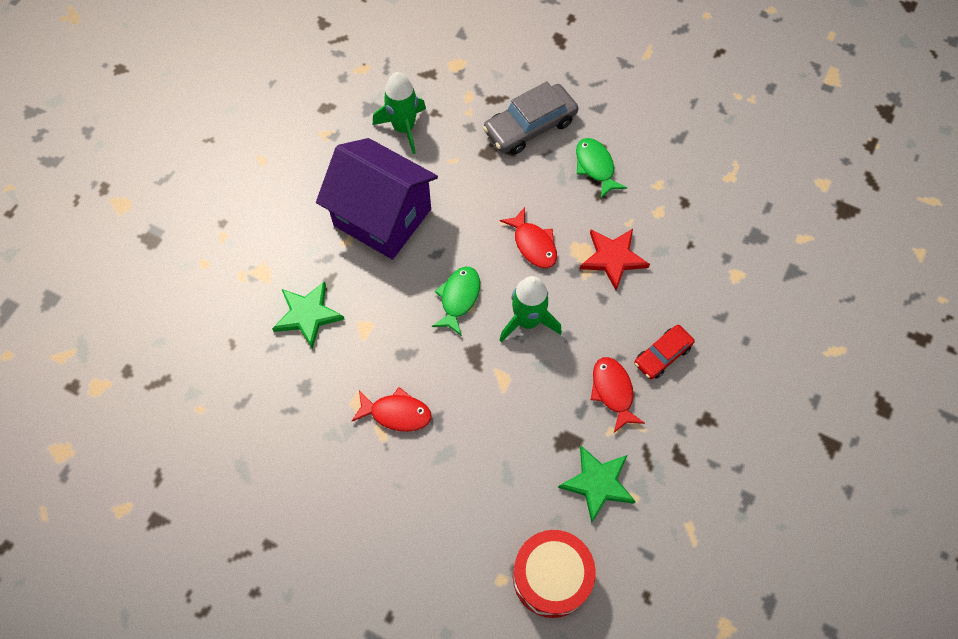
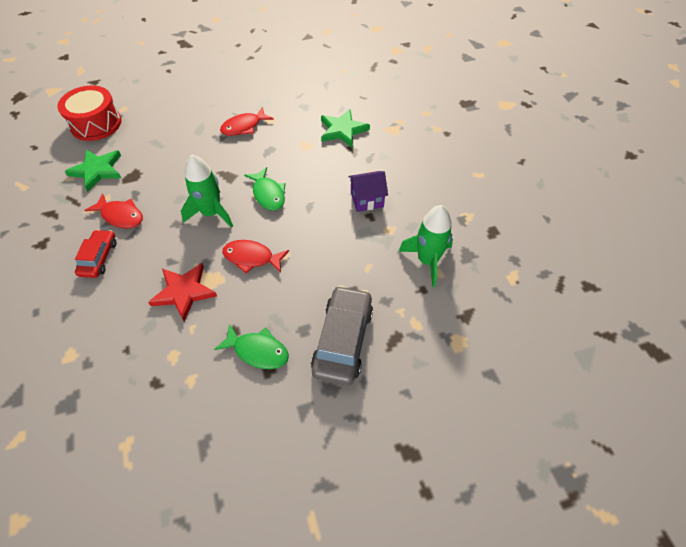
camera: 135 degrees right, 10 degrees down
(382, 217) = (367, 200): purple house -> purple house, size x0.46

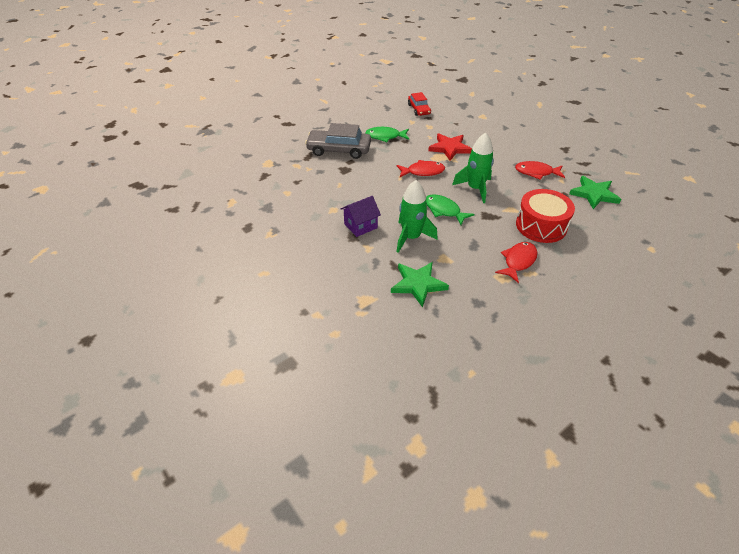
camera: 160 degrees right, 10 degrees down
(96, 124) = (652, 228): red drum -> red drum (541, 226)
(99, 258) = (520, 150): red car -> red car (419, 109)
(343, 340) = (339, 150): grey car -> grey car turned 105 degrees clockwise
(427, 261) = (297, 197): green rocket -> green rocket (411, 237)

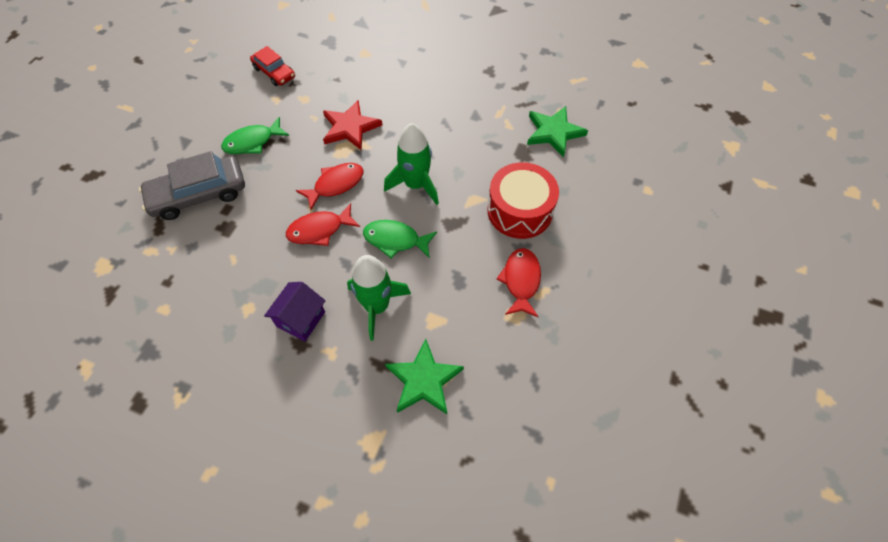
camera: 30 degrees left, 15 degrees up
(536, 172) = (475, 125): red fish -> red fish (319, 230)

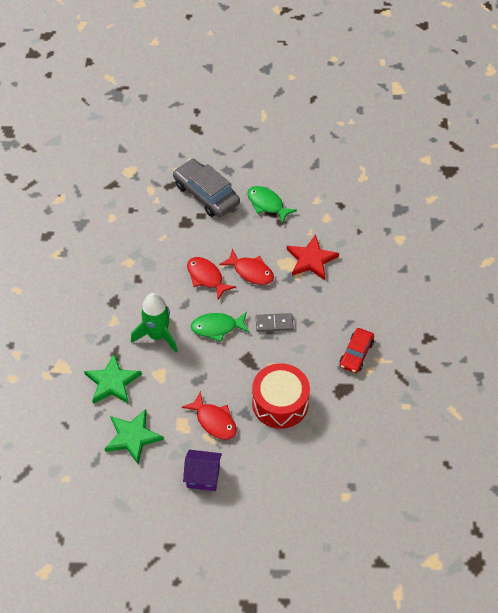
camera: 70 degrees right, 5 degrees down
(274, 72) = (344, 187): red car -> red car (356, 354)
(301, 319) = (131, 295): purple house -> purple house (203, 476)
(395, 240) = (217, 327): green fish -> green fish turned 90 degrees counterclockwise
(415, 185) = (274, 323): green rocket -> grey domino
(521, 281) = (214, 421): red fish -> red fish turned 60 degrees clockwise
(554, 132) = (377, 407): green star -> green star (133, 437)

